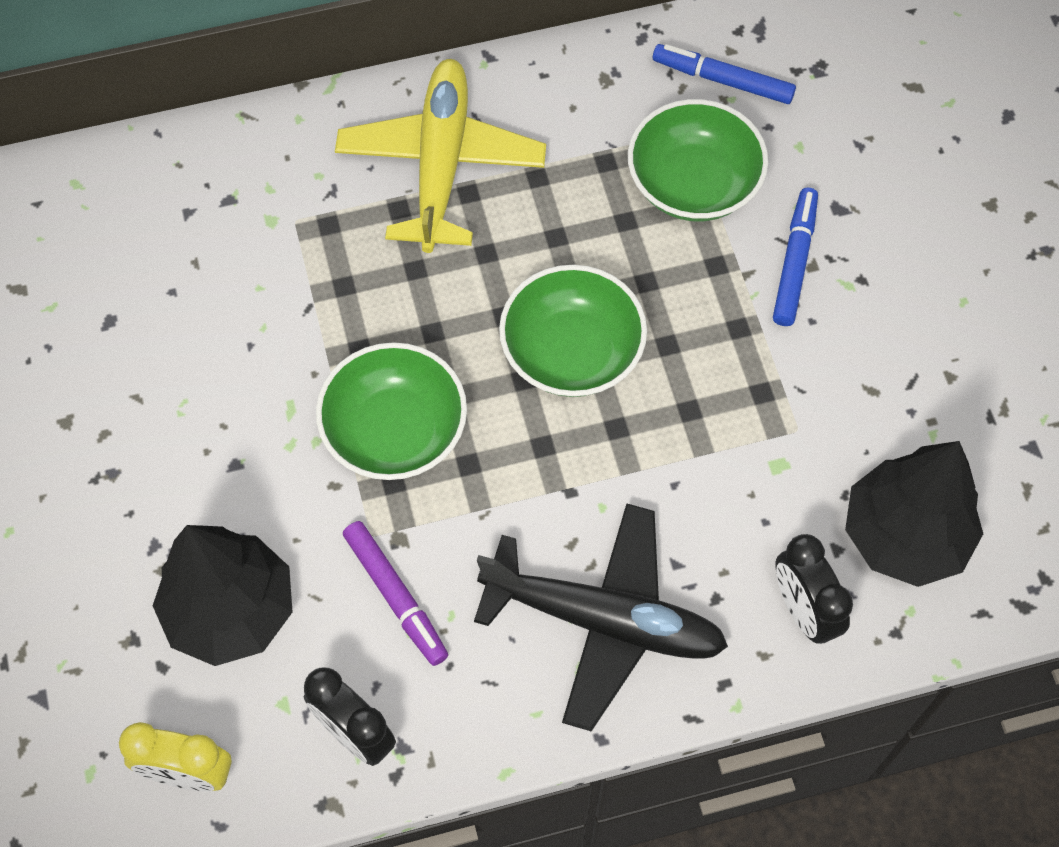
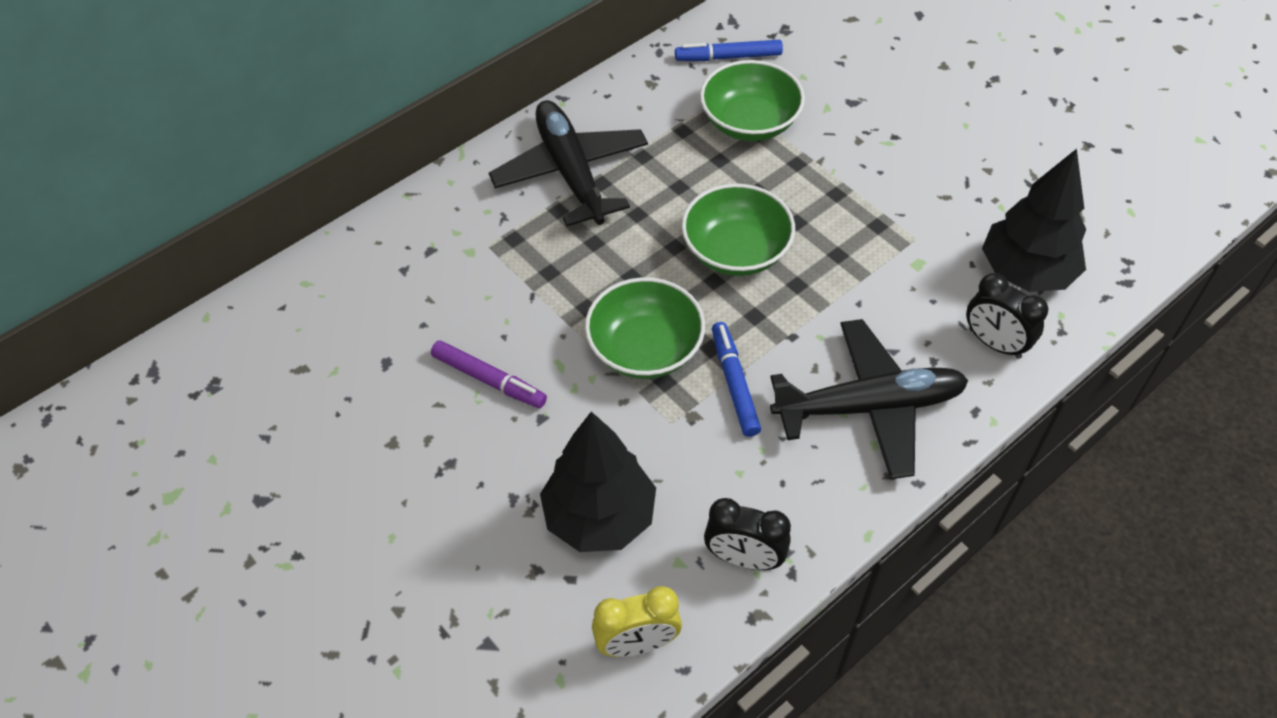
camera: 25 degrees left, 10 degrees down
(395, 596) = (714, 454): purple marker -> purple marker (489, 380)
(441, 163) = (570, 172): yellow plane -> black plane
(795, 262) = (846, 142): blue marker -> blue marker (734, 383)

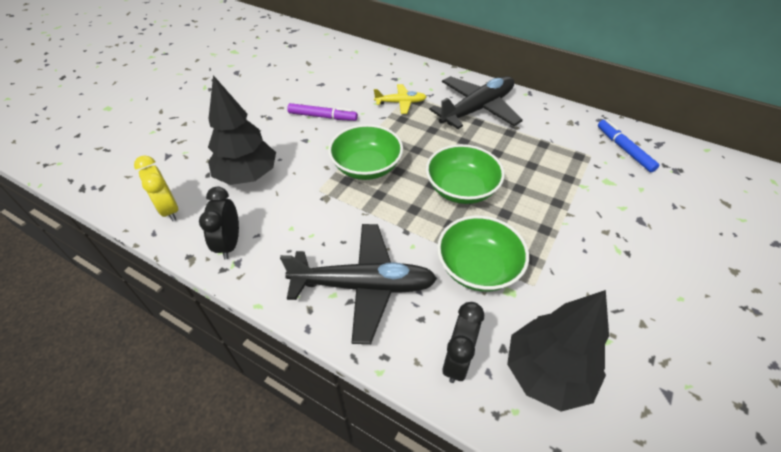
camera: 70 degrees right, 5 degrees down
(489, 380) = (322, 117): purple marker -> purple marker turned 90 degrees counterclockwise
(505, 261) = (401, 103): none -> yellow plane
(734, 383) = (357, 211): blue marker -> none
(749, 122) = (575, 171): green bowl -> green bowl (478, 267)
(869, 407) = (364, 286): black plane -> black plane turned 60 degrees counterclockwise

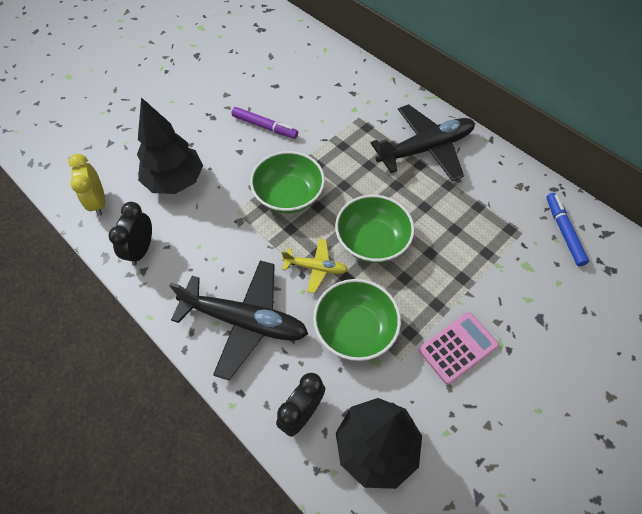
camera: 15 degrees right, 10 degrees up
(401, 103) = (348, 125): yellow plane -> yellow plane (316, 268)
(581, 262) = (458, 348): none -> pink calculator

